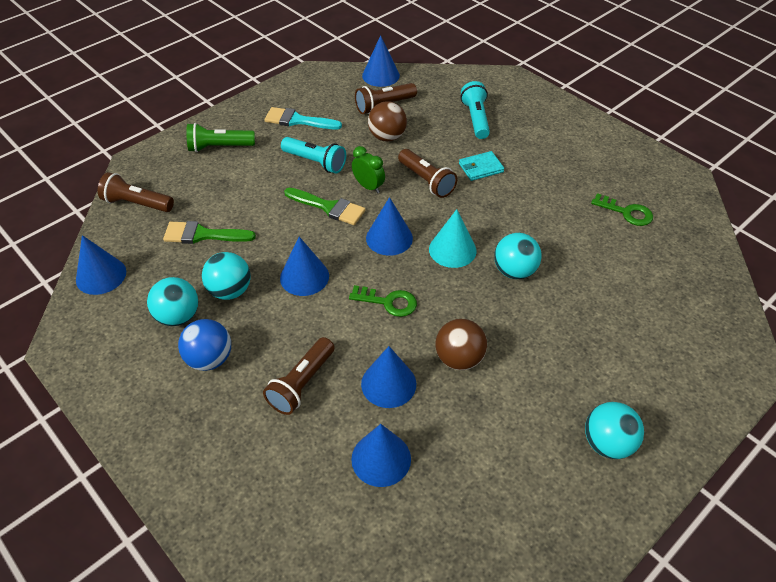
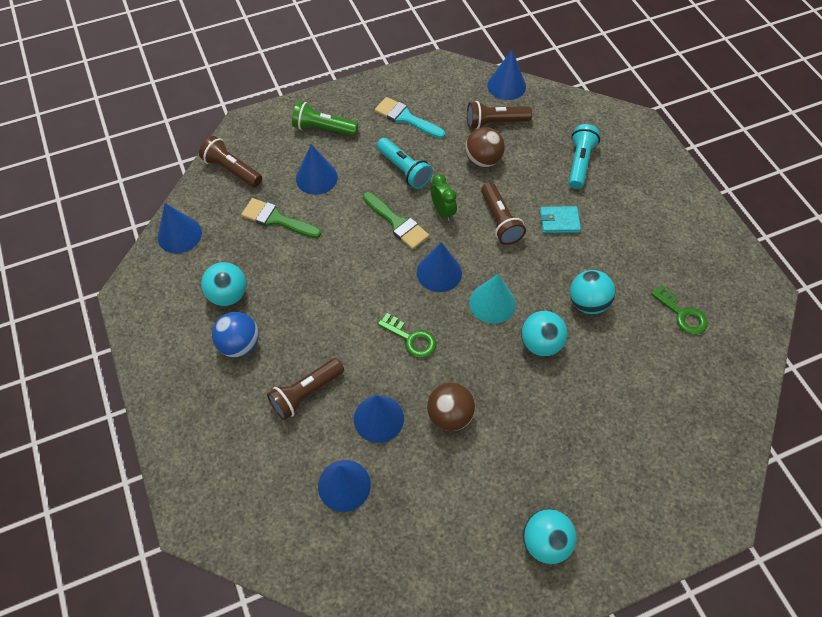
camera: 20 degrees right, 10 degrees up
(230, 291) = (279, 284): turquoise ball -> turquoise ball (587, 303)
(304, 277) = (348, 289): blue cone -> blue cone (316, 178)

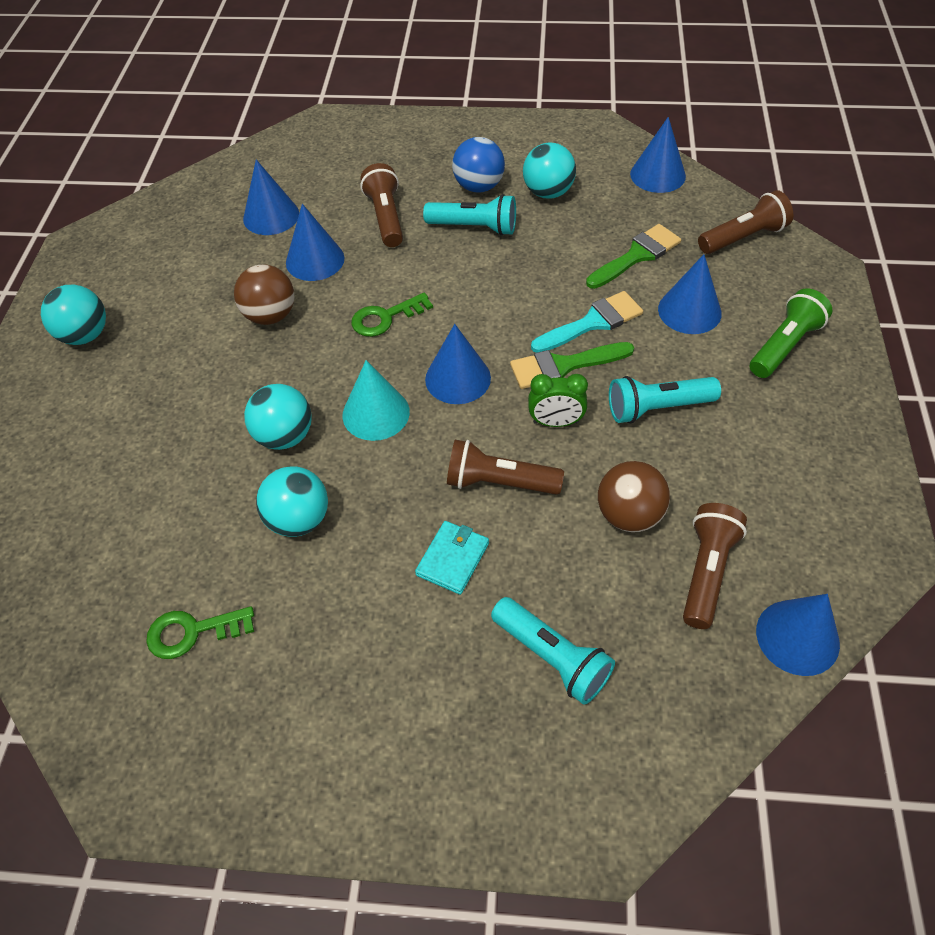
camera: 120 degrees right, 5 degrees down
(290, 326) = (475, 227): none -> turquoise flashlight
(406, 118) = (769, 450): turquoise brush -> turquoise brush (592, 323)

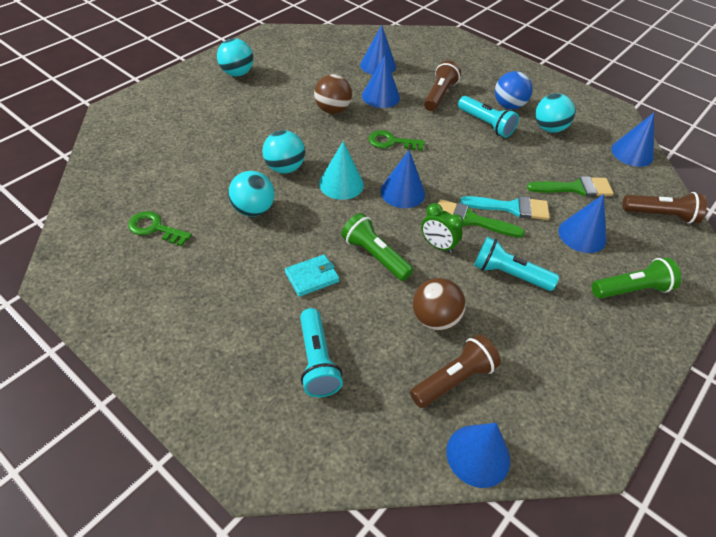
camera: 30 degrees right, 5 degrees down
(498, 482) = (374, 255): brown flashlight -> green flashlight

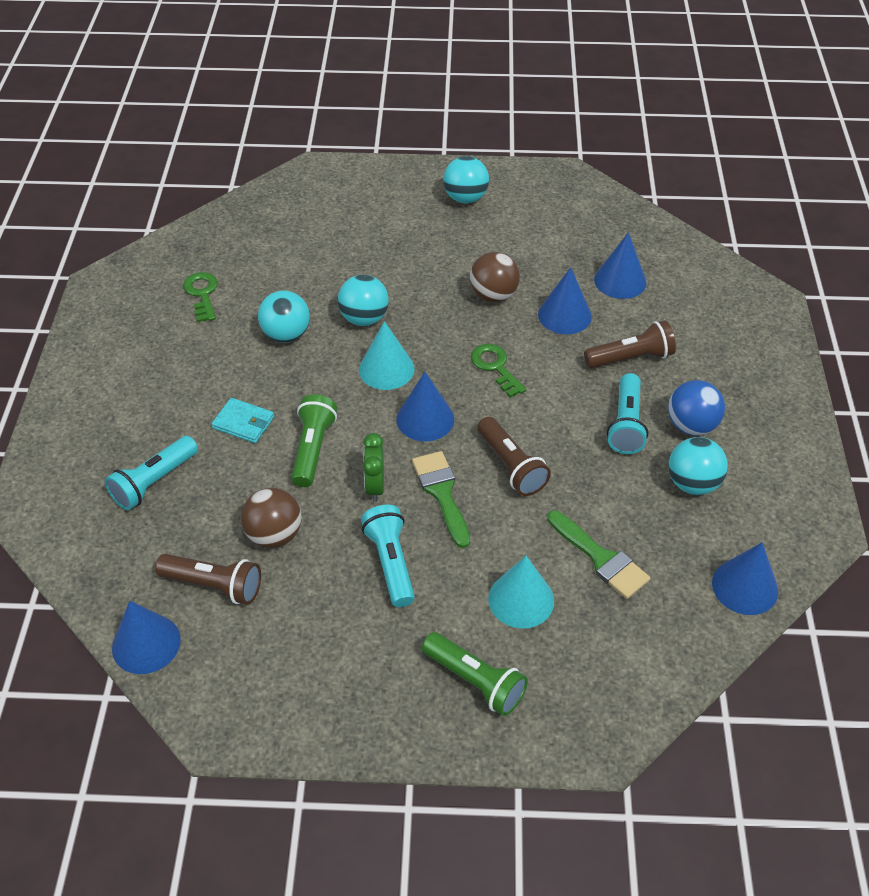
camera: 55 degrees right, 0 degrees up
(511, 208) = (499, 517): turquoise brush -> none
(582, 235) = (521, 599): blue cone -> turquoise cone
(660, 215) = (645, 663): brown flashlight -> brown flashlight (511, 466)

